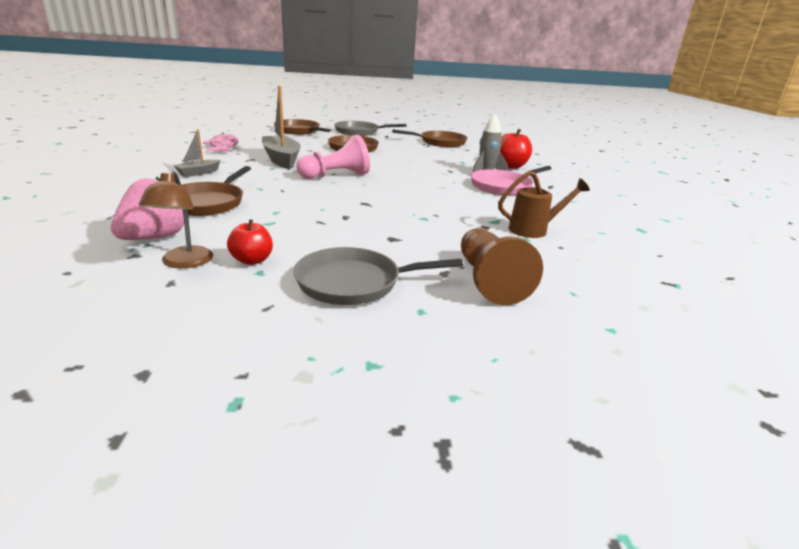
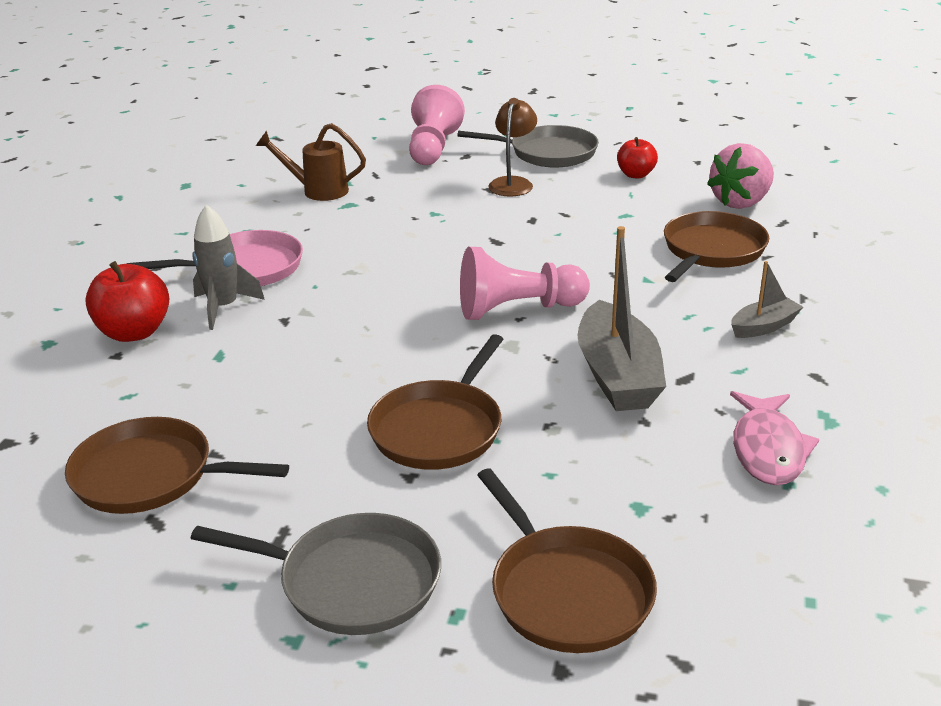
camera: 160 degrees left, 5 degrees up
(184, 263) = (696, 176): brown lamp -> brown lamp (513, 183)
(489, 281) = (433, 148): brown pawn -> pink pawn

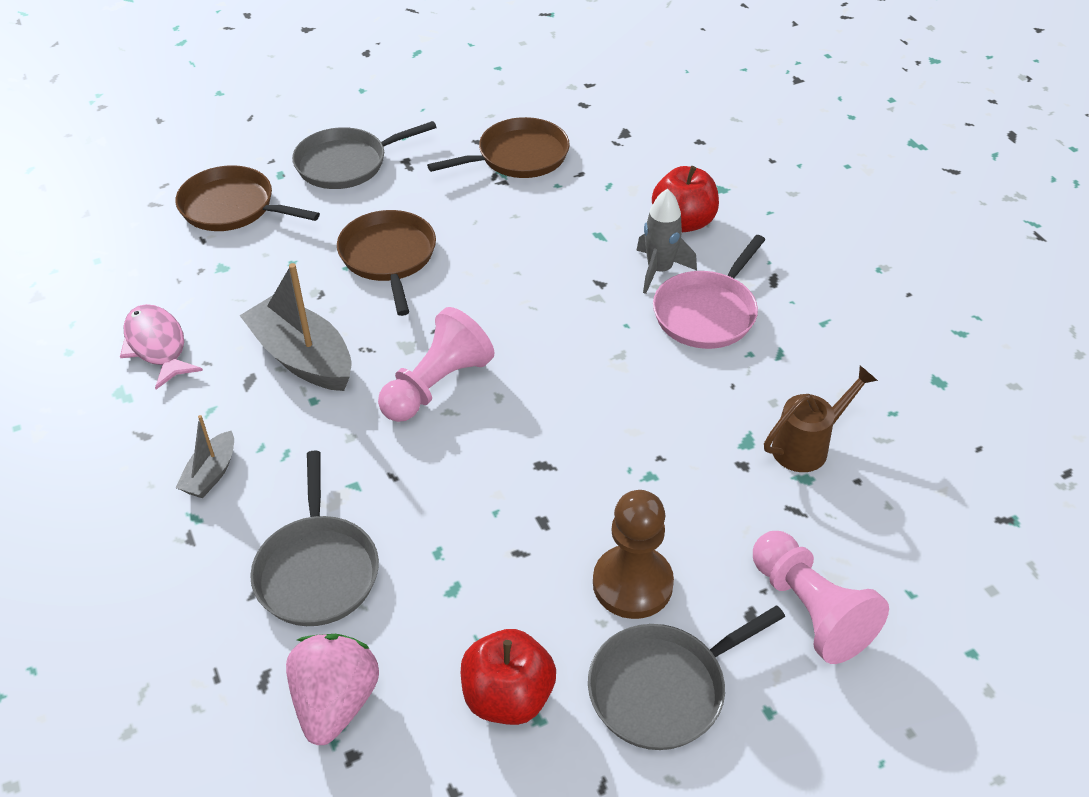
camera: 140 degrees right, 15 degrees up
(513, 183) = (632, 584): brown lamp -> brown pawn
(636, 175) = (508, 697): red apple -> red apple, size x1.55
(711, 250) = (317, 570): brown pan -> grey pan

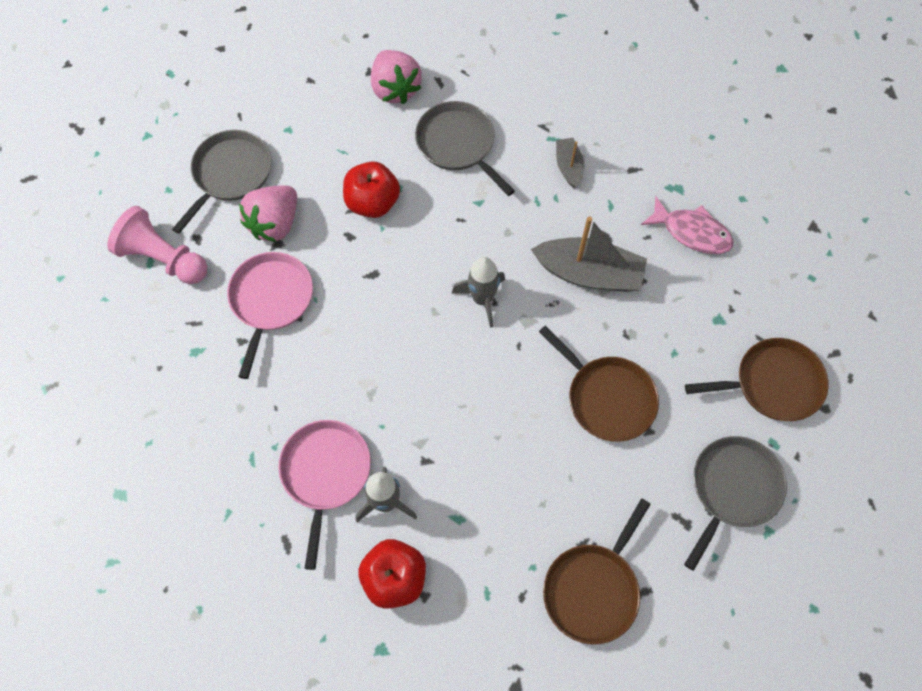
camera: 150 degrees right, 20 degrees up
(437, 385) = (482, 299): pink pawn -> grey rocket
(508, 697) = (310, 132): red apple -> red apple (372, 202)
(632, 584) = (275, 223): brown pawn -> pink strawberry
(685, 492) = (270, 300): none -> pink pan
(807, 446) = (202, 380): brown watering can -> none

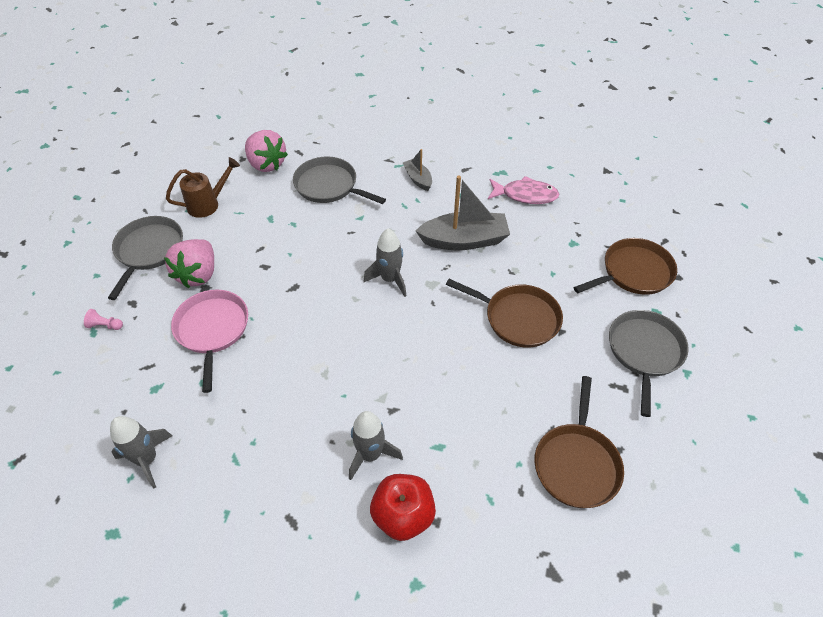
camera: 20 degrees left, 15 degrees down
(163, 258) = (105, 325): pink pawn -> pink pawn, size x0.41
(169, 429) = (147, 459): none -> grey rocket
(311, 129) = (208, 204): none -> brown watering can
(325, 473) = (307, 449): pink pan -> none
(372, 202) = (276, 239): red apple -> none

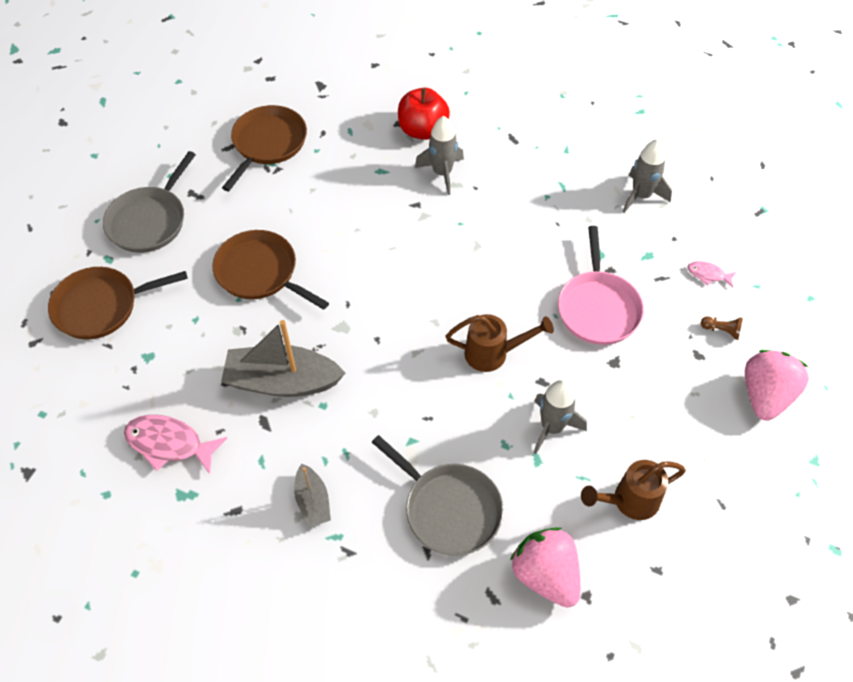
camera: 170 degrees left, 5 degrees up
(100, 376) = (708, 275): none -> pink fish
(105, 325) = (721, 330): pink pawn -> brown pawn
(149, 250) = (697, 429): grey pan -> none
(198, 274) = (625, 382): pink strawberry -> pink strawberry (765, 395)
(304, 281) = (493, 353): none -> brown watering can
(390, 279) = (390, 340): grey rocket -> grey rocket (552, 427)

